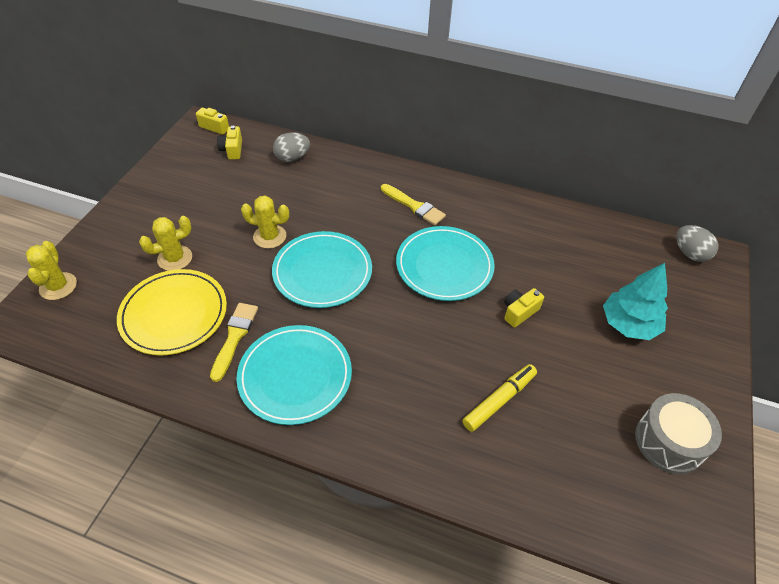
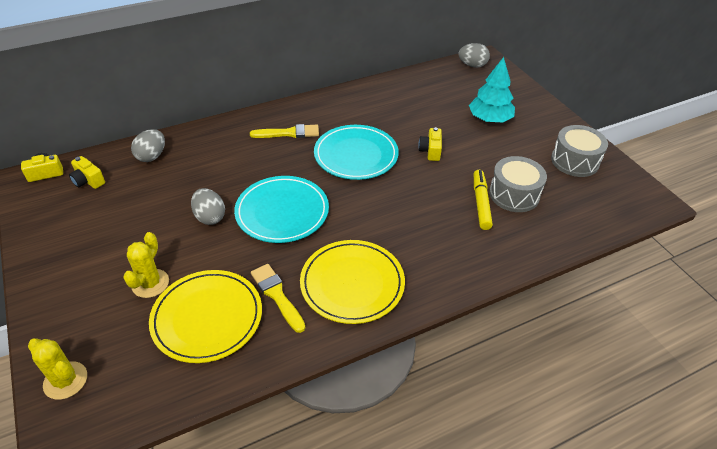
camera: 45 degrees left, 5 degrees down
(269, 236) = (210, 217): yellow cactus -> grey egg
(295, 376) = (352, 284): turquoise plate -> yellow plate
(546, 420) = (514, 194): none -> grey drum

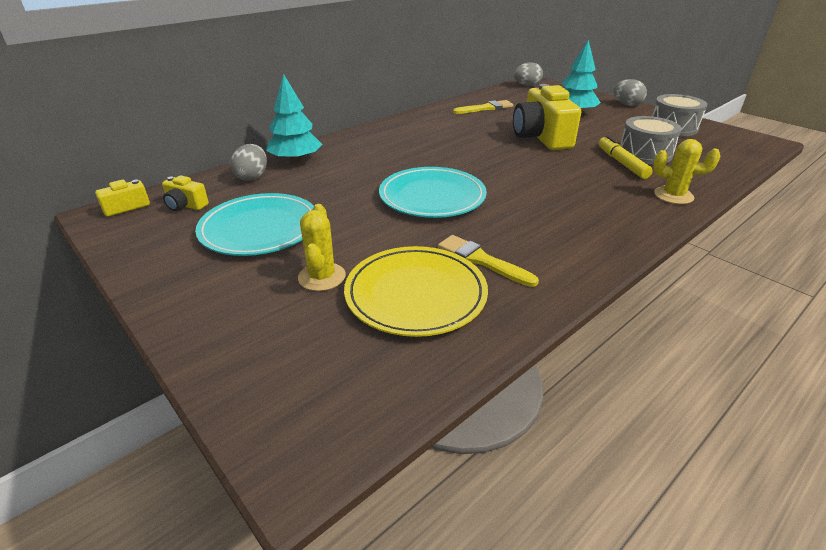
camera: 15 degrees left, 10 degrees down
(65, 380) = (266, 394): yellow cactus -> yellow cactus (673, 195)
(196, 140) = (296, 160): none -> turquoise tree
(210, 217) = (354, 212): grey egg -> grey egg (626, 104)
(289, 133) = (392, 143): yellow brush -> yellow brush (486, 108)
(352, 284) = (555, 237): yellow plate -> none
(356, 155) = (473, 149): turquoise plate -> turquoise plate (260, 228)
(430, 151) = (541, 137): yellow camera -> yellow camera, size x2.18

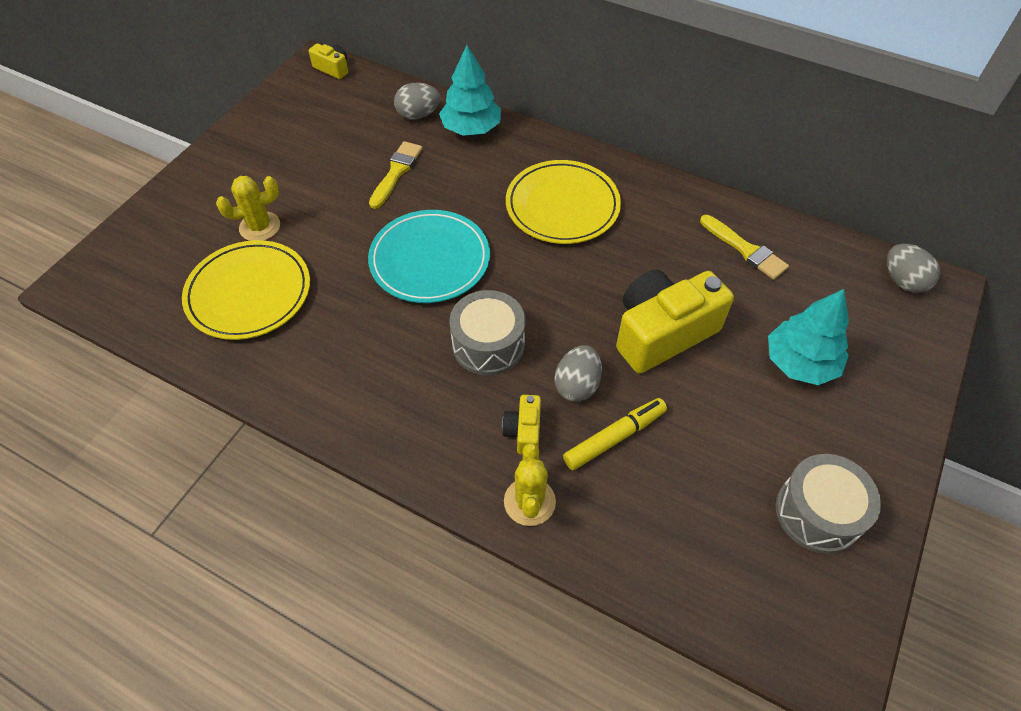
camera: 70 degrees right, 20 degrees up
(185, 205) = (347, 99): yellow camera -> yellow camera (523, 431)
(260, 228) = (323, 160): turquoise plate -> none
(411, 144) = (562, 206): none -> yellow plate
(481, 260) = (313, 327): yellow brush -> yellow brush (396, 172)
(626, 104) = (903, 438): grey egg -> grey egg (577, 385)
(645, 153) = (667, 468): grey drum -> grey drum (488, 344)

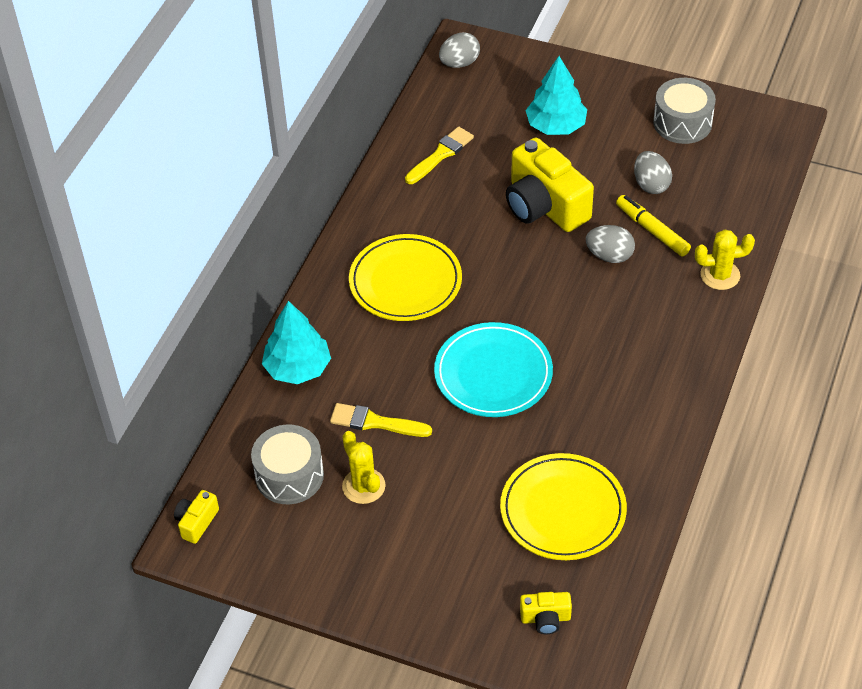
camera: 95 degrees left, 5 degrees down
(260, 227) = (473, 526): yellow cactus -> yellow cactus (363, 486)
(418, 115) = (279, 419): grey egg -> grey egg (651, 185)
(488, 344) = (582, 317): grey drum -> grey drum (289, 475)
(523, 431) = (661, 285): yellow camera -> yellow camera (545, 618)

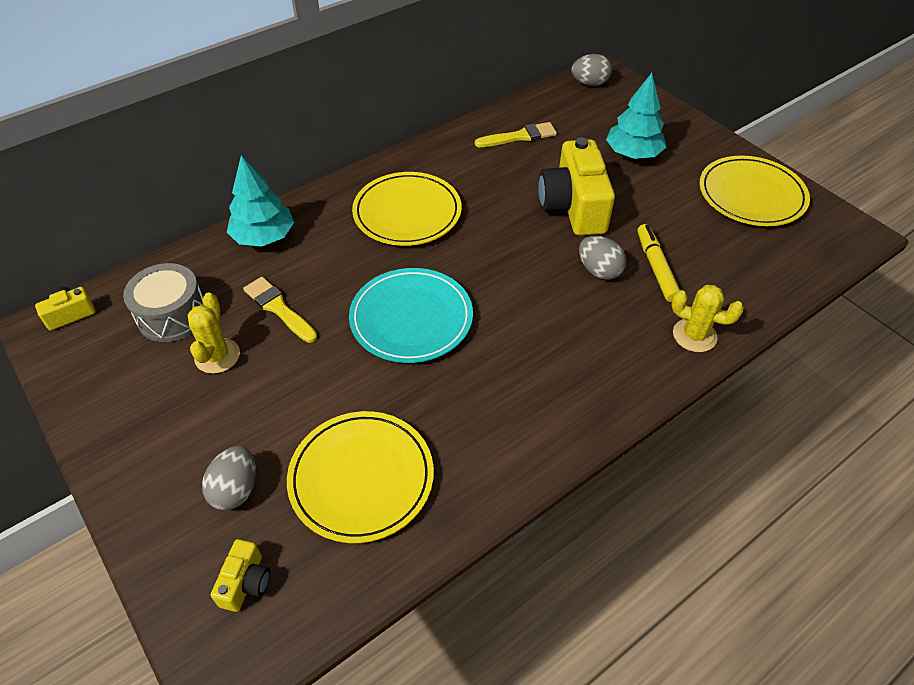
camera: 30 degrees right, 0 degrees up
(545, 618) = (246, 582): yellow camera -> yellow camera turned 105 degrees counterclockwise
(651, 185) = (683, 231): grey egg -> grey egg (236, 489)
(682, 123) = (751, 195): grey drum -> yellow plate

